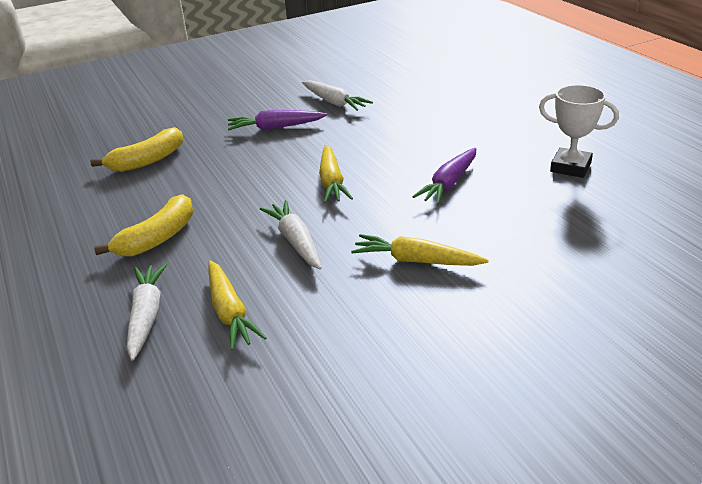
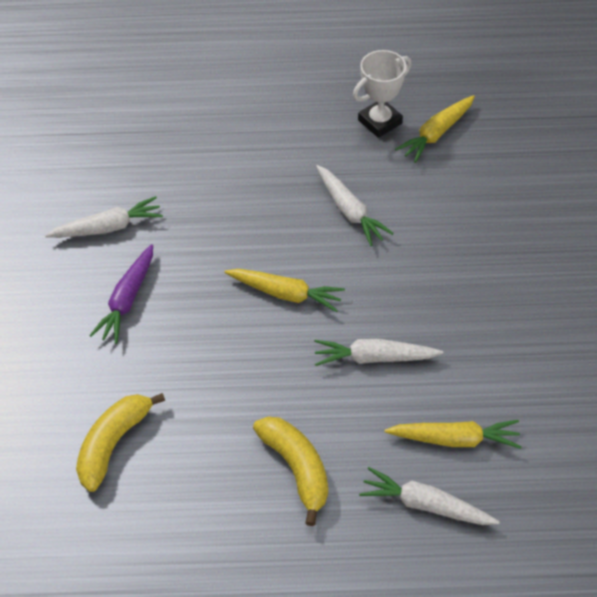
camera: 65 degrees left, 20 degrees up
(147, 161) = (114, 443): yellow banana -> yellow banana turned 135 degrees counterclockwise
(416, 261) = (454, 285): yellow carrot -> yellow carrot (436, 134)
(449, 183) = (350, 211): purple carrot -> white carrot

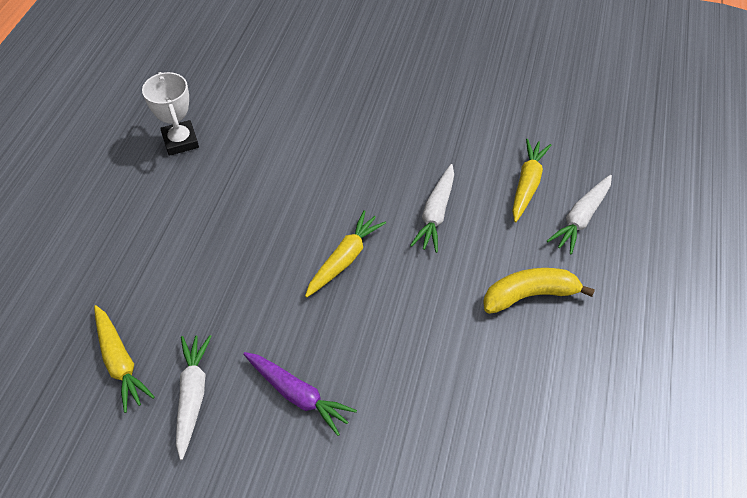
camera: 75 degrees left, 0 degrees up
(114, 443) = (467, 440): yellow banana -> none
(350, 211) = (272, 189): white carrot -> none
(436, 134) = (217, 108): yellow carrot -> yellow carrot (120, 362)

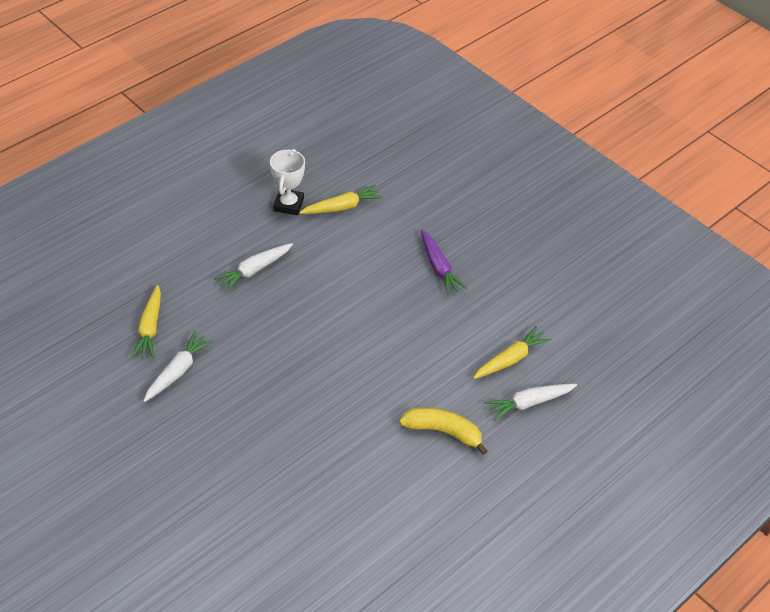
camera: 30 degrees right, 5 degrees down
(298, 395) = (240, 406): purple carrot -> purple carrot (439, 267)
(344, 259) = (336, 341): yellow carrot -> yellow carrot (342, 207)
(435, 214) = (425, 344): white carrot -> white carrot (254, 270)

